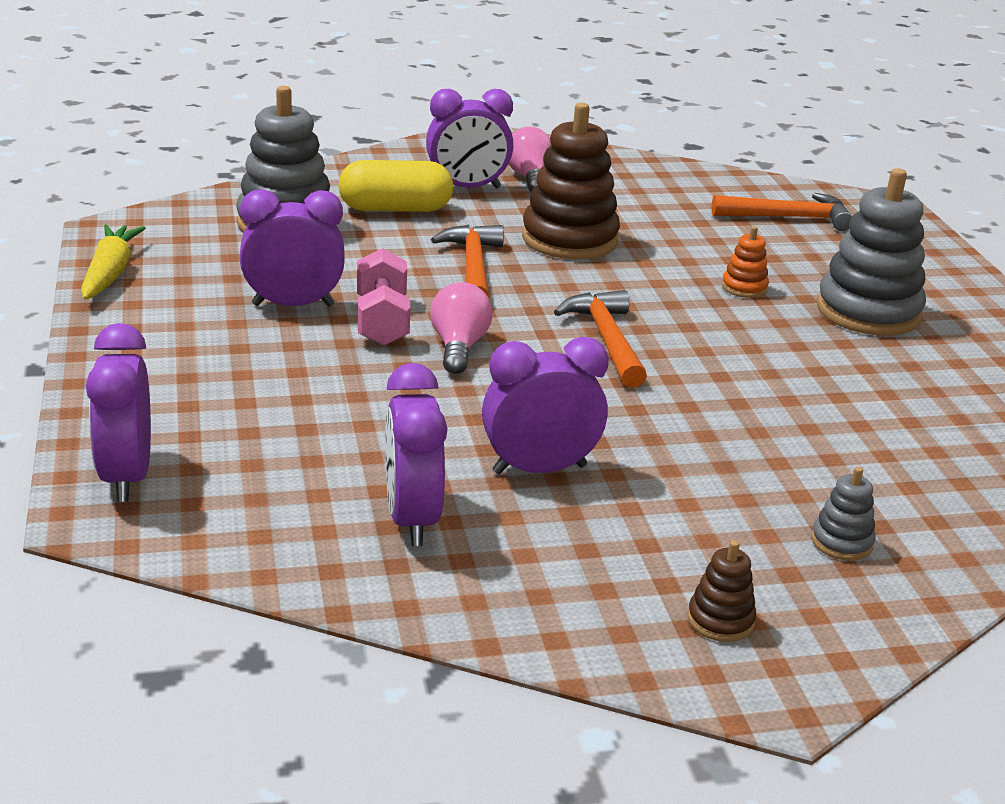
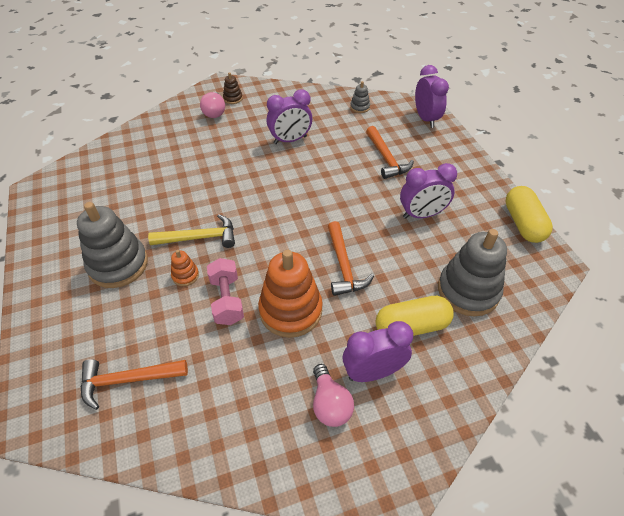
camera: 175 degrees right, 20 degrees up
(110, 273) = (523, 223): yellow carrot -> yellow capsule
(382, 321) = (375, 210): pink dumbbell -> pink dumbbell (227, 300)
(412, 519) = (329, 116): purple clock -> none
(459, 347) = (334, 198): pink light bulb -> pink light bulb (214, 112)
(569, 239) = (290, 310): brown stacking toy -> orange stacking toy
(607, 340) = (266, 215): orange hammer -> orange hammer (386, 158)
(733, 326) = (199, 238): none -> yellow hammer
(841, 542) = (187, 126): grey stacking toy -> grey stacking toy (360, 107)

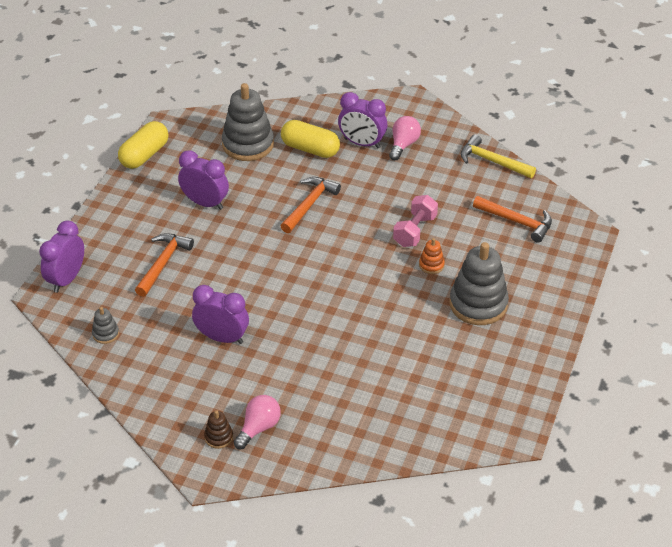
camera: 140 degrees left, 5 degrees down
(199, 238) = (396, 288): yellow hammer -> yellow hammer (492, 161)
(290, 310) = (377, 200): orange stacking toy -> none

